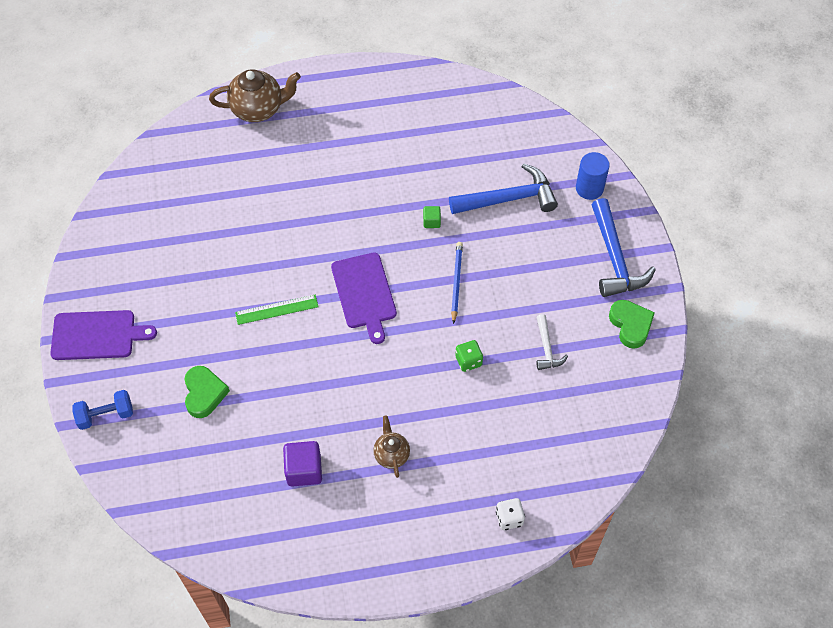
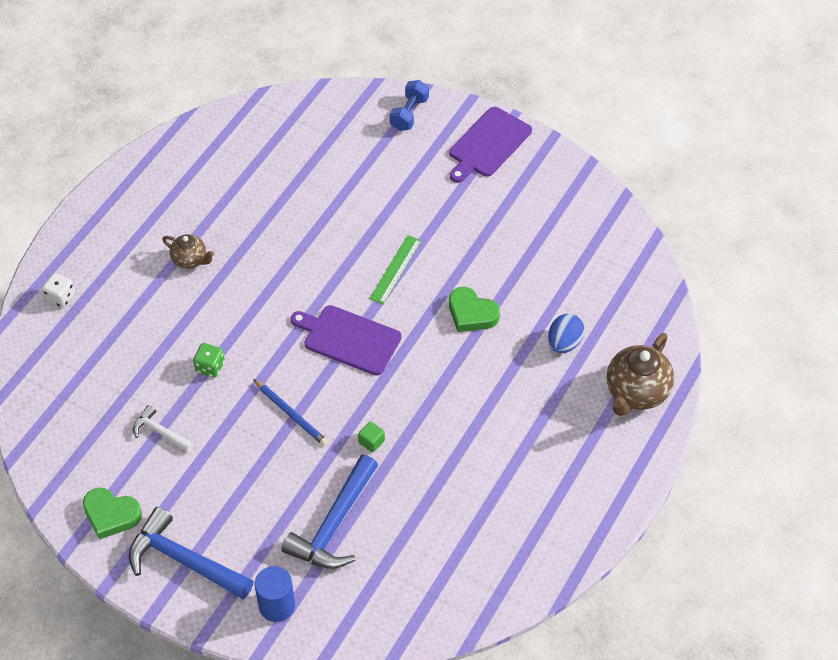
camera: 130 degrees right, 5 degrees down
(204, 393) = (366, 179): green heart -> green heart (471, 313)
(252, 169) = (564, 343): none -> blue egg
(304, 470) = (238, 200): purple cube -> none

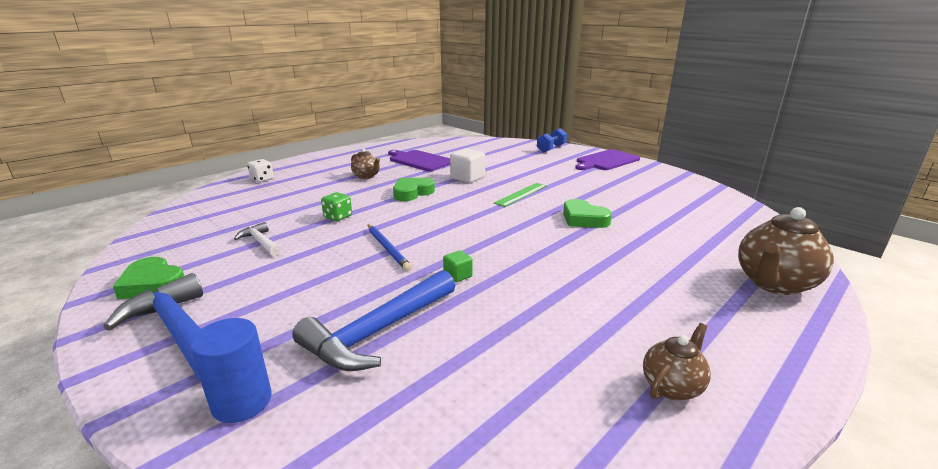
camera: 15 degrees right, 30 degrees down
(267, 293) = (412, 193): none -> green heart
(320, 238) = (467, 178): none -> white cube
(349, 339) = (466, 218): purple cutting board -> purple cutting board (419, 160)
(545, 527) = (672, 386): none -> brown teapot
(564, 343) = (678, 243): blue egg -> none

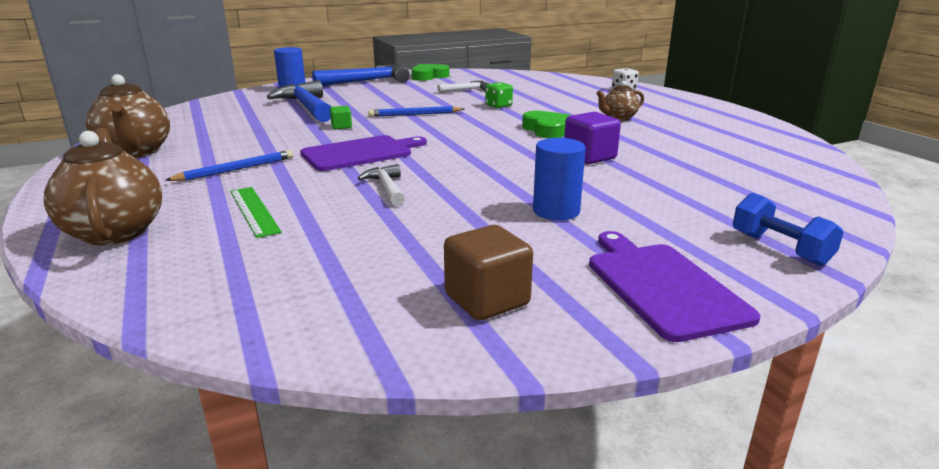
camera: 110 degrees right, 0 degrees up
(419, 160) = (687, 143): purple cutting board -> purple cutting board (360, 153)
(467, 178) = (589, 157): white cube -> purple cube
(521, 194) = (501, 173): green ruler -> green ruler (254, 211)
(561, 178) = (556, 211): none -> blue cylinder
(583, 219) = (386, 188): green heart -> white hammer
(626, 286) = (235, 169): none -> blue pencil
(659, 180) = (487, 300): none -> brown cube
(672, 386) = (135, 152): brown teapot -> brown teapot, size x1.75

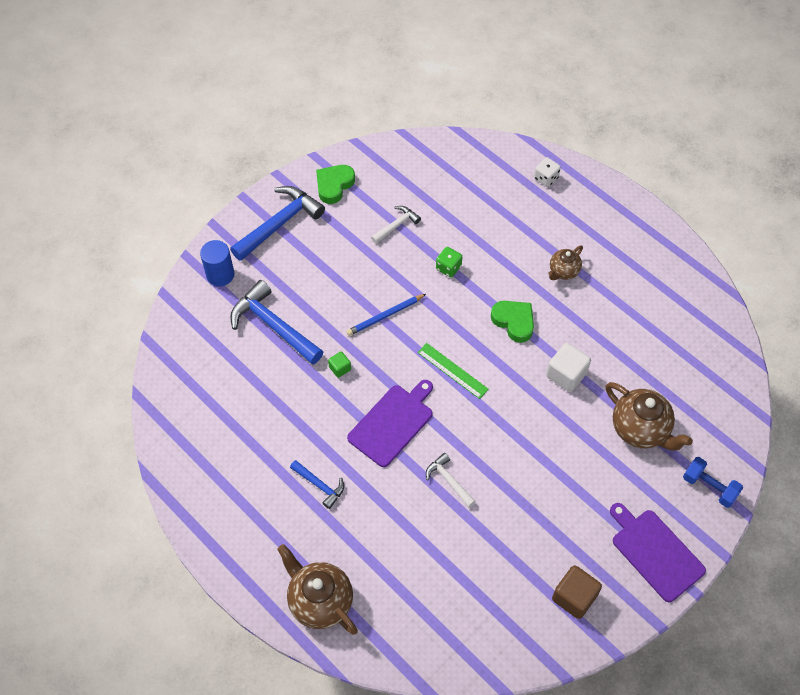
camera: 20 degrees left, 35 degrees up
(135, 152) = (213, 480): brown teapot -> brown teapot (640, 429)
(235, 169) = (320, 485): blue pencil -> blue hammer
(254, 211) = (384, 544): green ruler -> green ruler (452, 370)
(556, 211) = (573, 479): blue cylinder -> none
(589, 157) = (566, 374): purple cube -> white cube

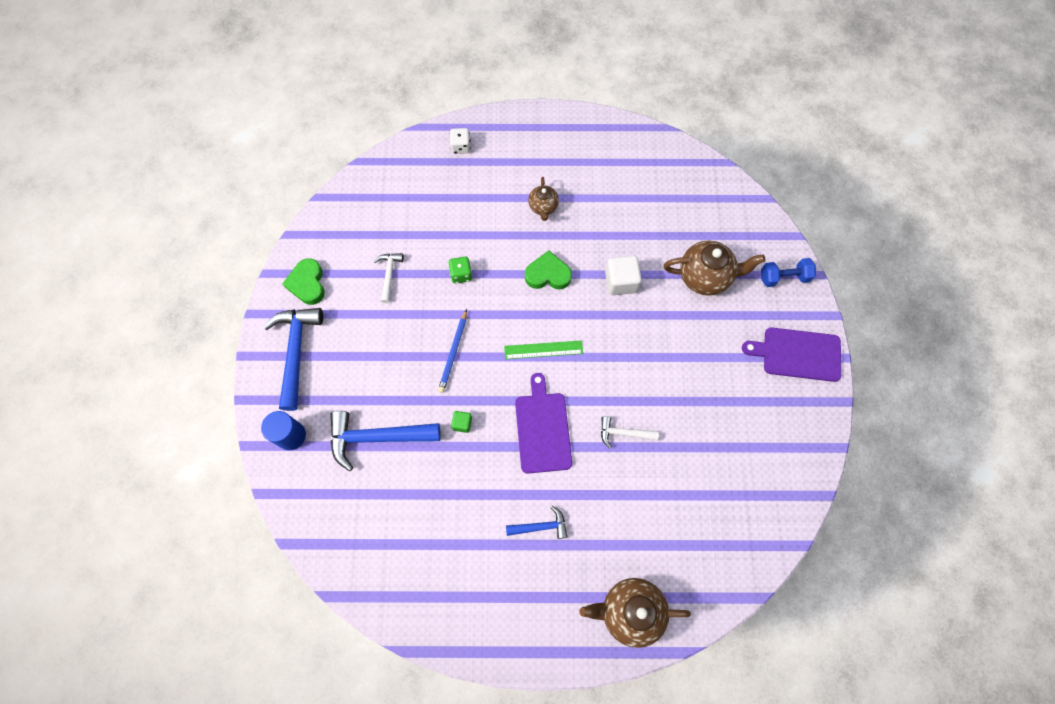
camera: 45 degrees left, 10 degrees up
(574, 597) = (783, 435): brown cube -> none

